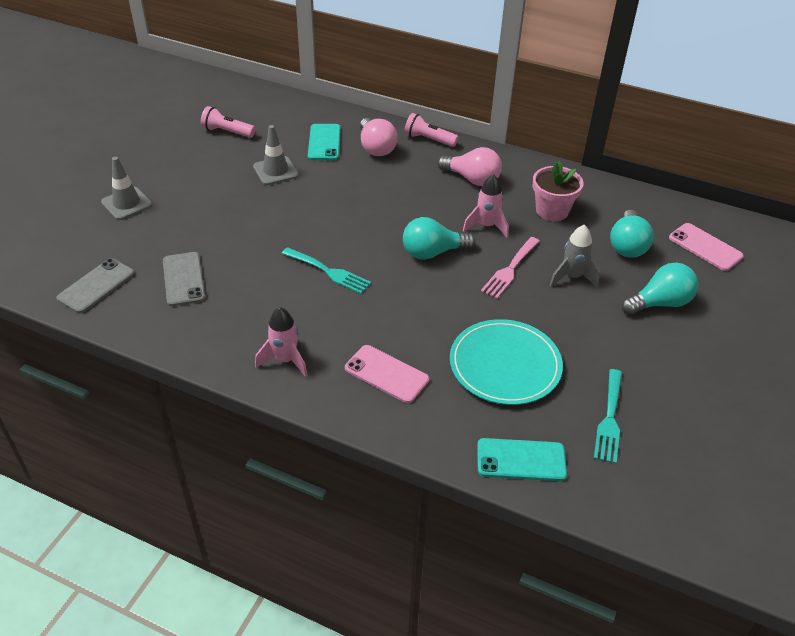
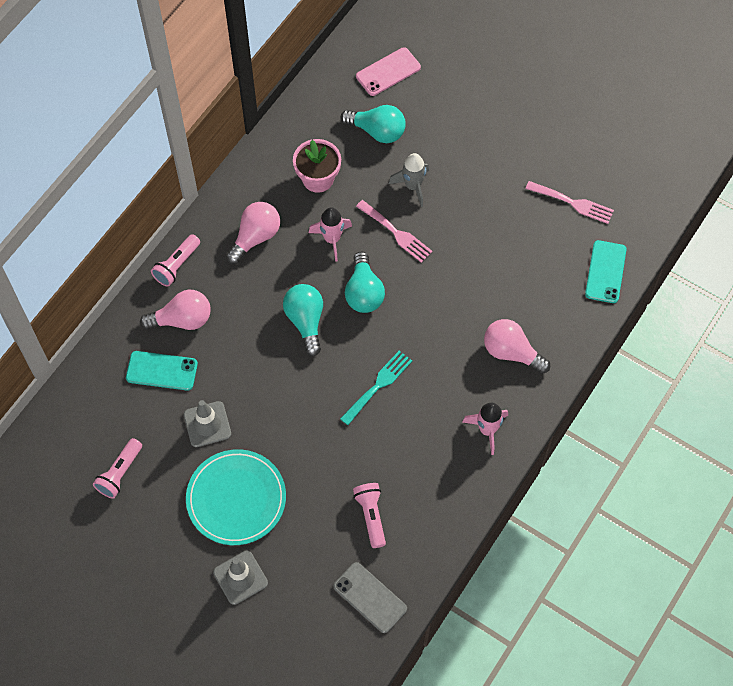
camera: 80 degrees left, 20 degrees up
(183, 279) = (371, 516): grey phone -> pink flashlight
(386, 374) = (511, 352): pink phone -> pink light bulb
(505, 365) = (511, 262): turquoise plate -> turquoise plate (236, 499)
(609, 419) = (573, 203): turquoise fork -> pink fork
(660, 303) = (454, 130): turquoise light bulb -> turquoise light bulb (305, 321)

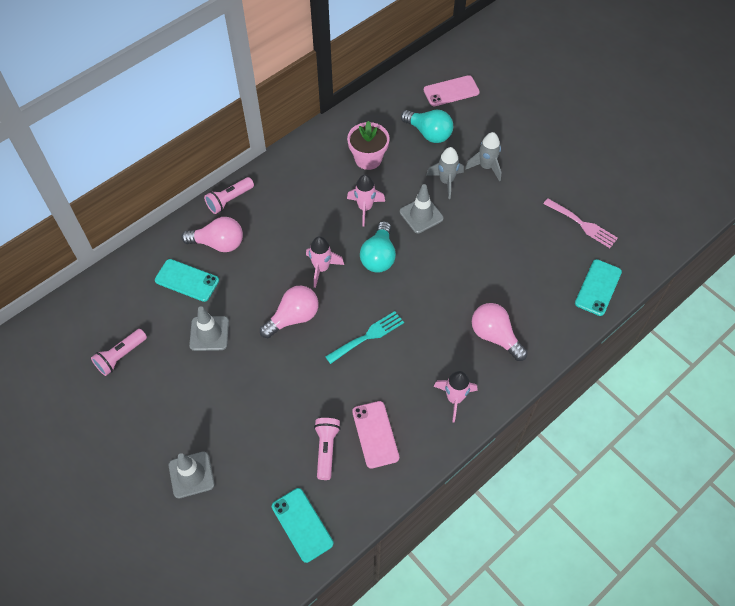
camera: 15 degrees right, 5 degrees down
(236, 499) = (212, 403): turquoise plate -> none
(255, 237) = (301, 192): pink light bulb -> pink light bulb (293, 317)
(305, 321) = (321, 268): turquoise light bulb -> pink rocket
(370, 597) = (302, 525): grey phone -> turquoise phone
(396, 233) = (421, 215): pink fork -> grey traffic cone
(416, 487) = (375, 434): none -> pink phone
(452, 158) = (486, 167): none -> grey rocket

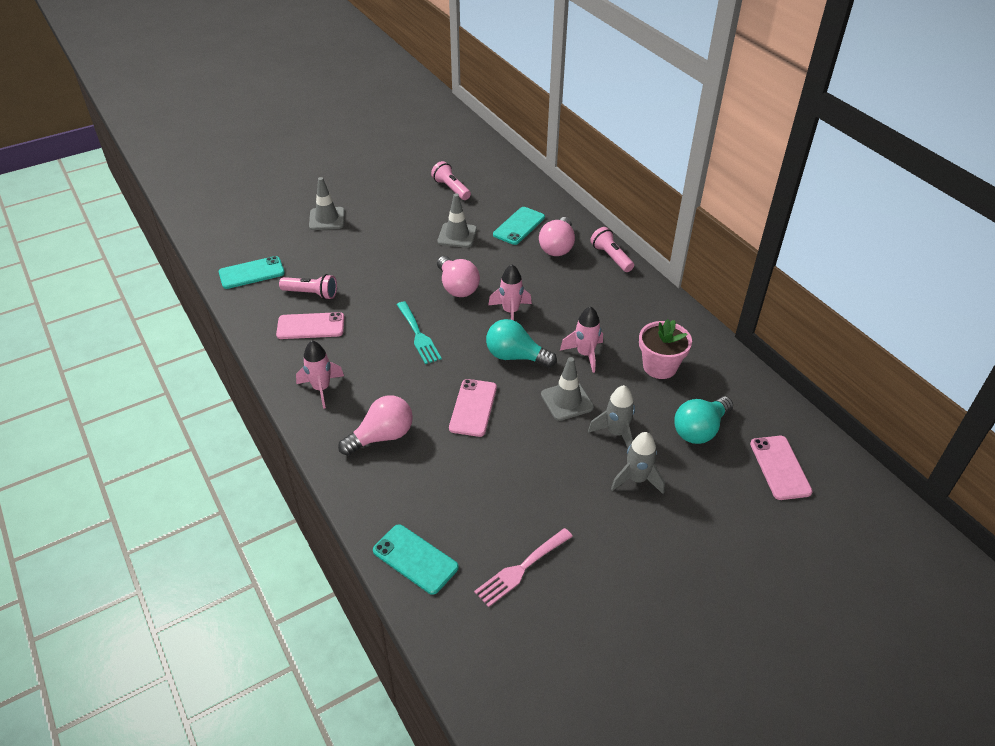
camera: 100 degrees right, 15 degrees down
(445, 277) = (473, 408): none -> pink phone

